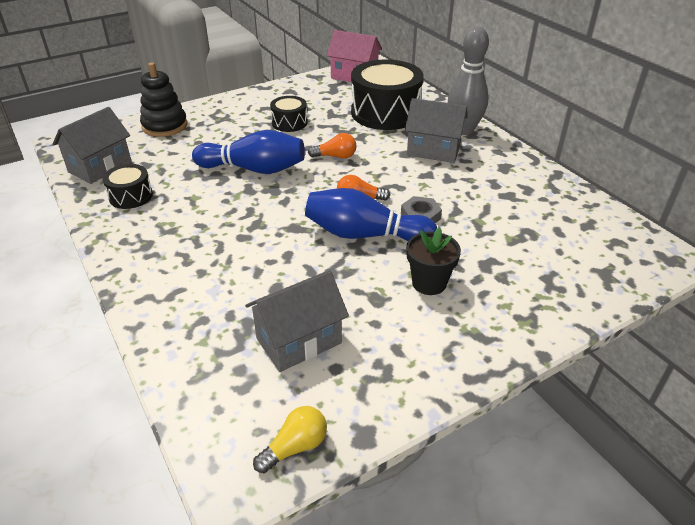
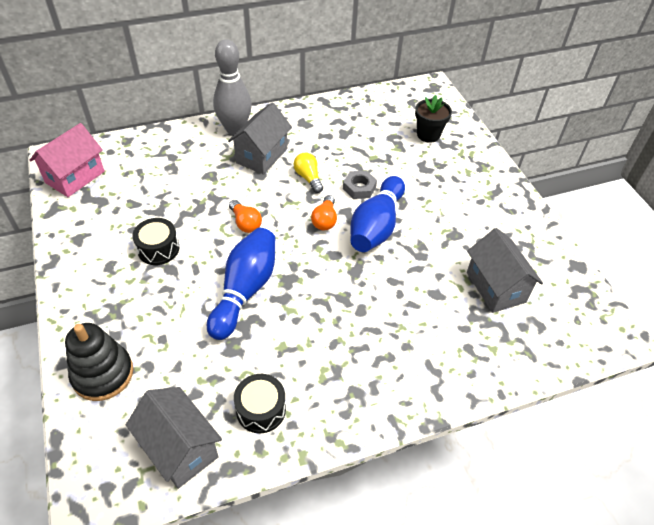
camera: 80 degrees left, 10 degrees up
(295, 447) = (588, 302): yellow light bulb -> yellow light bulb (308, 178)
(335, 156) = (245, 223): orange light bulb -> orange light bulb turned 135 degrees clockwise
(385, 113) = (175, 171): black drum -> none
(429, 283) = (441, 203): black flower pot -> black flower pot (428, 135)

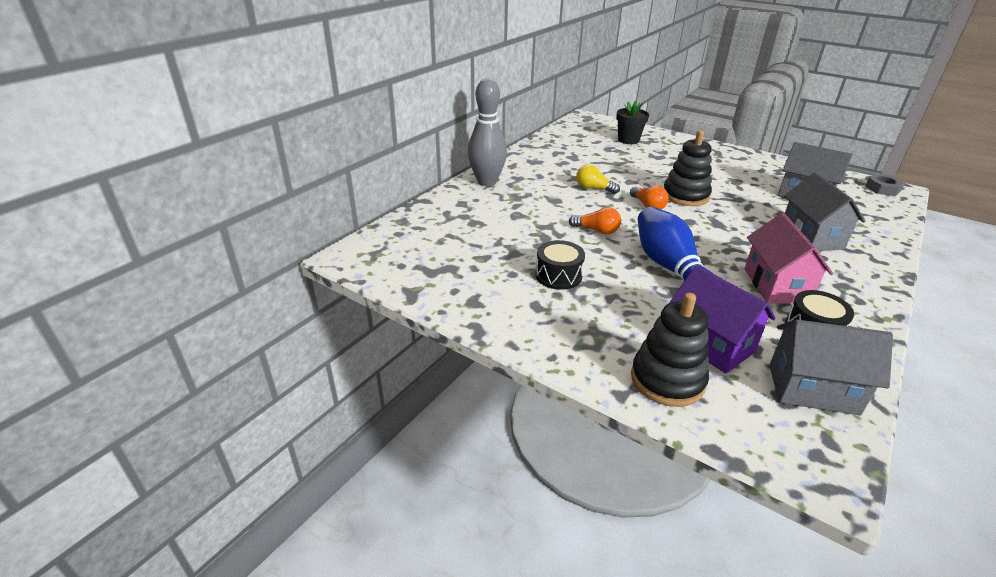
camera: 35 degrees left, 15 degrees down
(75, 177) = (393, 263): pink house -> pink house (776, 285)
(170, 369) = (710, 344): none -> purple house
(262, 156) = (537, 189): grey house -> grey house (811, 237)
(359, 188) = (637, 181): grey nut -> grey nut (882, 189)
(376, 226) = (685, 196): blue bowling pin -> black stacking toy

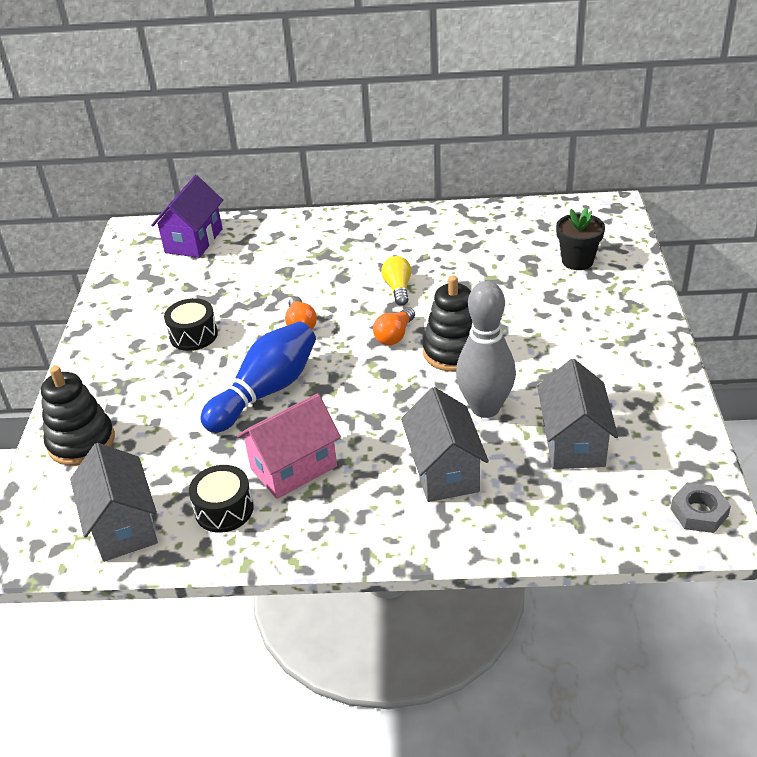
camera: 60 degrees right, 5 degrees up
(487, 182) = (338, 226): grey bowling pin -> grey bowling pin (485, 408)
(710, 344) = (150, 451): purple house -> purple house (194, 241)
(811, 237) = (444, 471): grey house -> grey house turned 60 degrees counterclockwise

